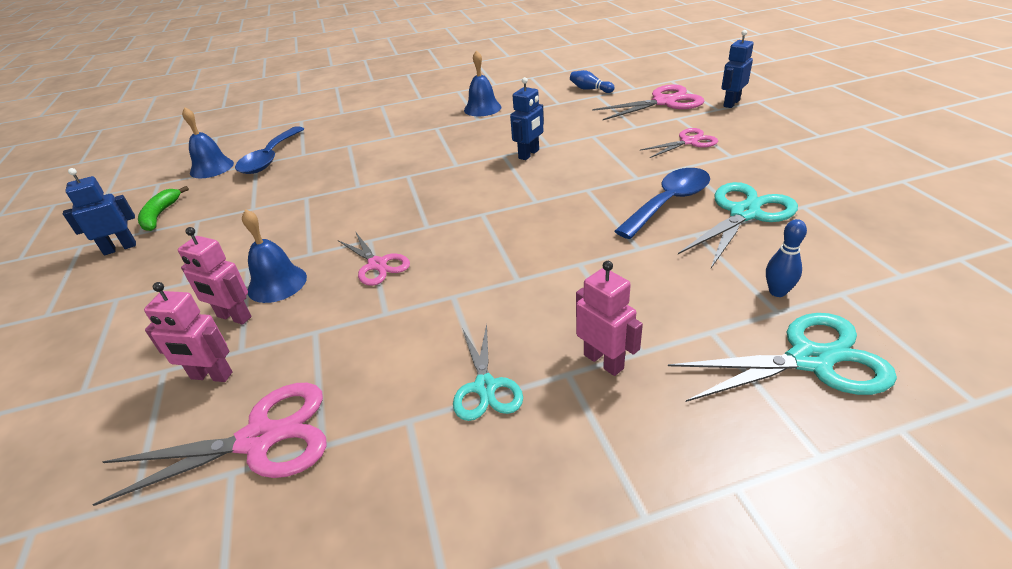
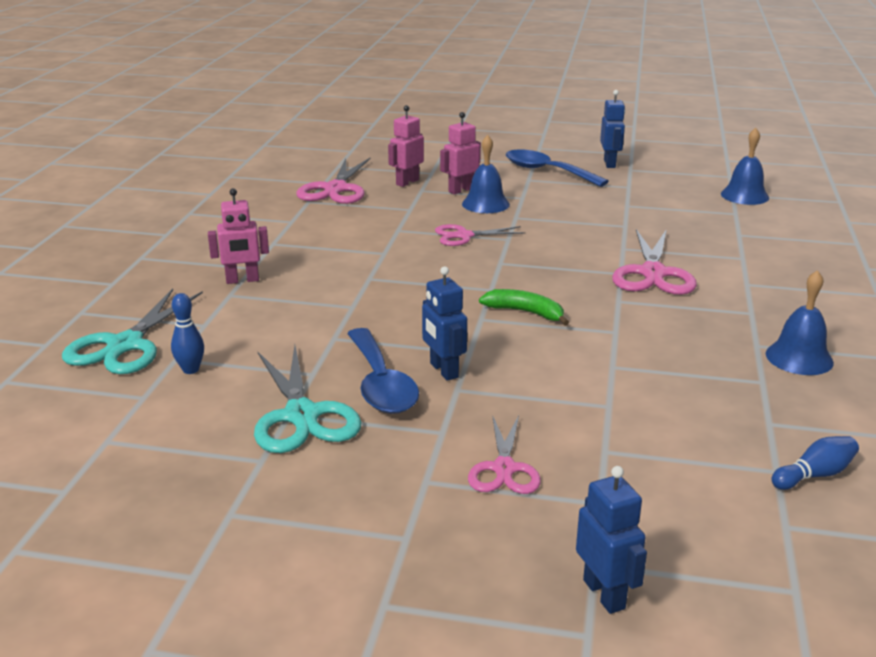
camera: 115 degrees right, 10 degrees down
(160, 215) = (655, 175): green banana -> green banana (525, 312)
(270, 158) = (742, 219): blue spoon -> blue spoon (546, 171)
(485, 387) = (281, 243): turquoise scissors -> none
(529, 154) = (598, 346): blue robot -> blue robot (443, 370)
(664, 102) = (680, 522): pink scissors -> pink scissors (653, 273)

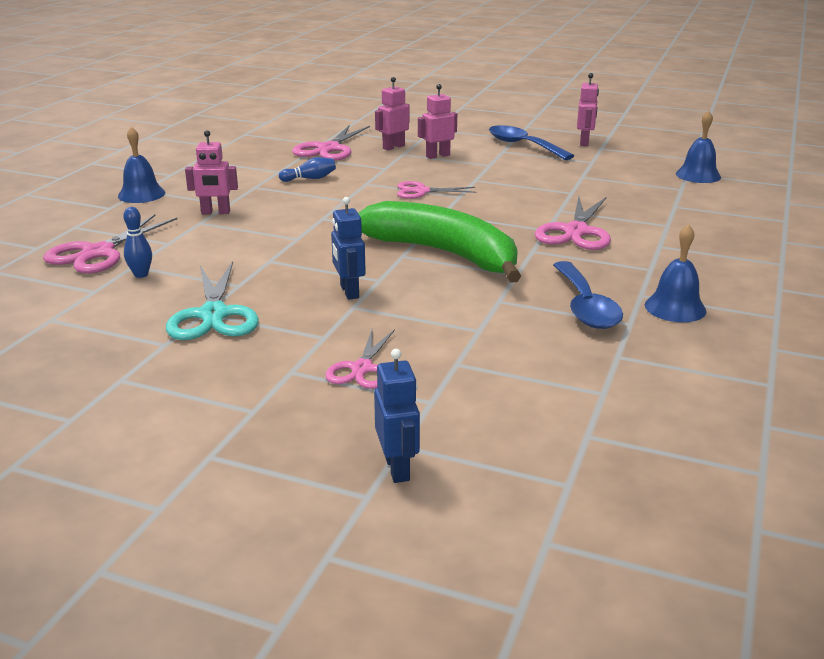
camera: 10 degrees right, 0 degrees up
(125, 345) = (98, 253): turquoise scissors -> pink scissors
(381, 384) = (291, 297): blue spoon -> blue spoon (585, 307)
(485, 204) = (454, 168): blue bell -> blue bell (141, 194)
(525, 312) = (444, 253): green banana -> green banana, size x2.37
(610, 164) = (584, 142): blue robot -> pink robot
(814, 475) = (636, 399): blue bowling pin -> blue bowling pin (310, 179)

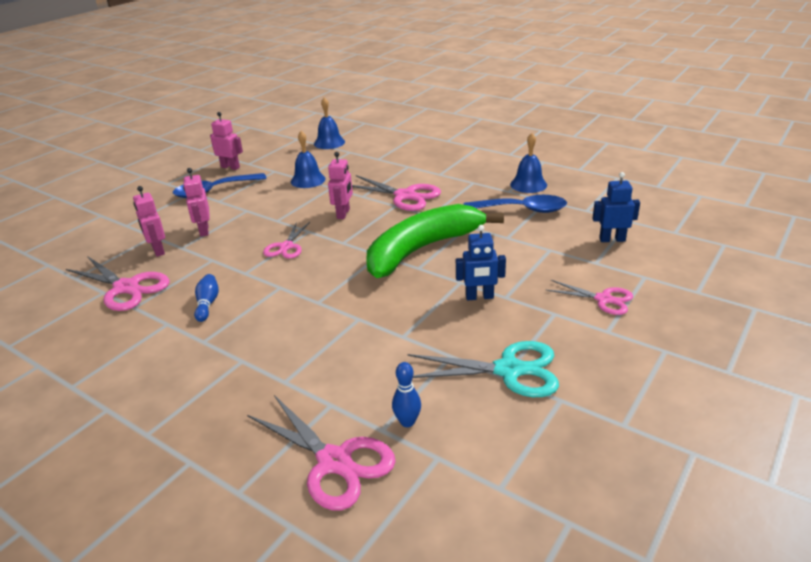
camera: 75 degrees left, 5 degrees up
(141, 194) = (162, 433): blue bell -> blue bell (308, 180)
(215, 212) = (263, 370): pink robot -> pink robot (343, 214)
(397, 468) = (723, 295): blue robot -> blue robot (612, 239)

